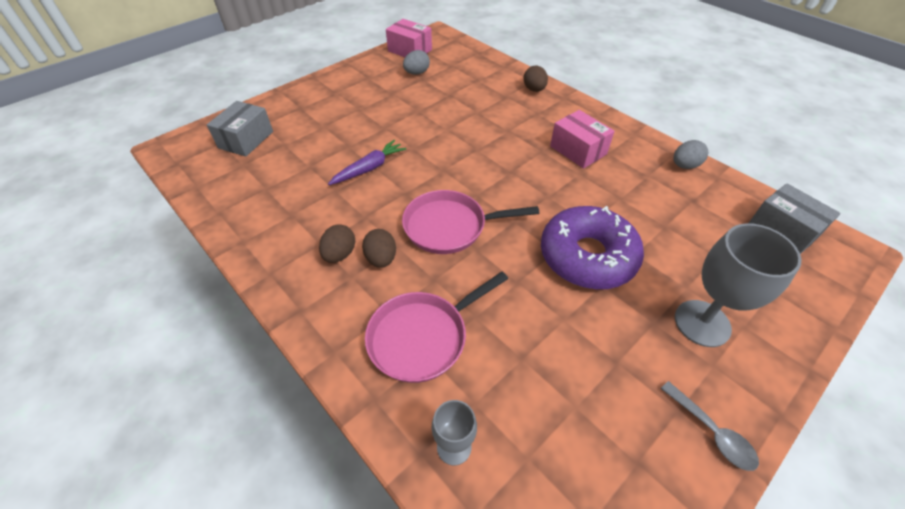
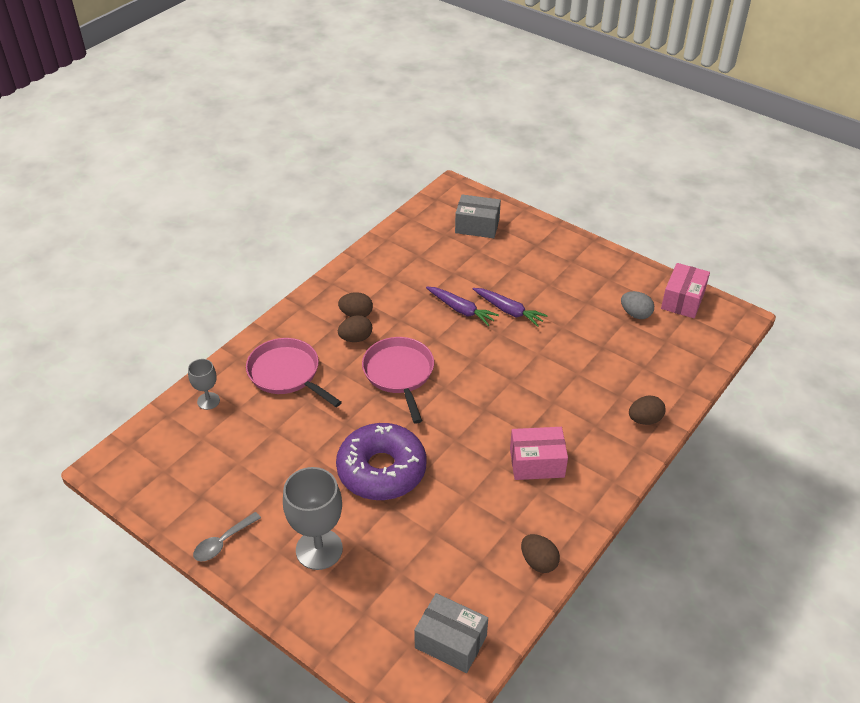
camera: 80 degrees right, 5 degrees down
(384, 138) = (508, 311): none -> purple carrot
(578, 150) = (537, 463): pink box -> pink box turned 45 degrees clockwise
(684, 166) = (538, 562): grey egg -> brown egg
(782, 230) = (450, 642): grey box -> grey box turned 75 degrees clockwise

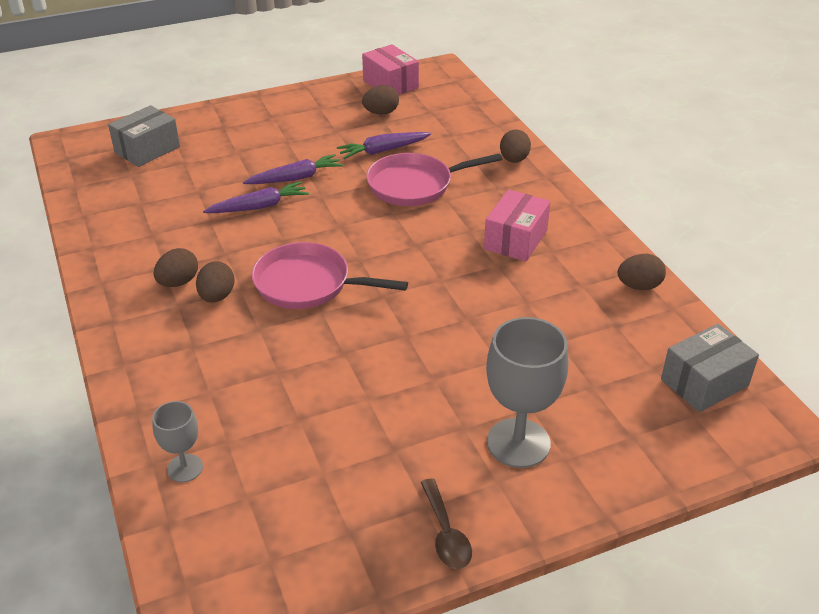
camera: 60 degrees left, 5 degrees down
(223, 542) = (446, 533): grey spoon -> brown spoon
(287, 374) = (213, 375): pink pan -> pink pan (415, 185)
(382, 470) = (439, 349): purple donut -> none
(585, 339) = (383, 150): none -> purple carrot
(635, 314) = (381, 113): grey egg -> brown egg

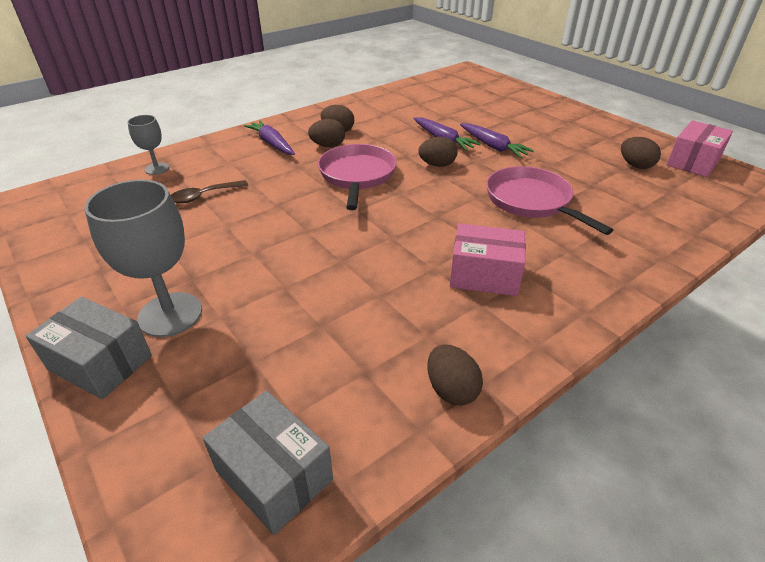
camera: 75 degrees right, 0 degrees up
(147, 149) = (481, 92): grey box -> grey box (100, 362)
(383, 150) = (572, 177): purple carrot -> purple carrot (272, 144)
(446, 533) = (69, 286): brown spoon -> brown spoon (204, 196)
(514, 160) = (637, 255): brown egg -> brown egg (437, 165)

